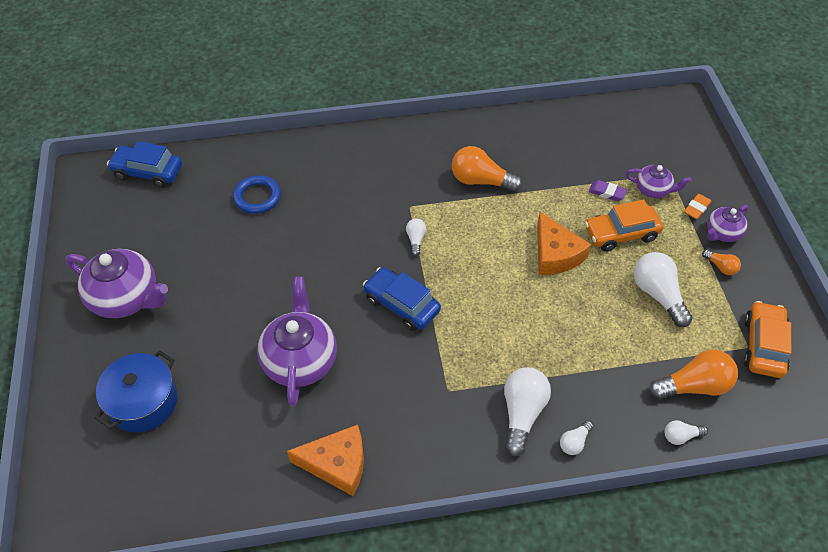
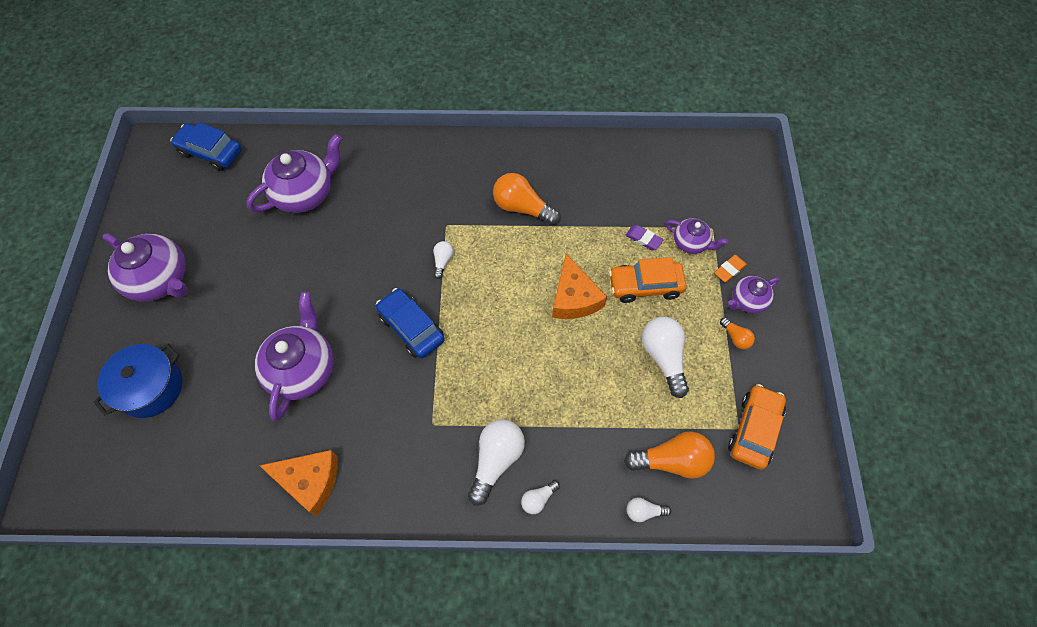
camera: 10 degrees right, 10 degrees up
(257, 197) = (305, 193): blue ring -> purple teapot

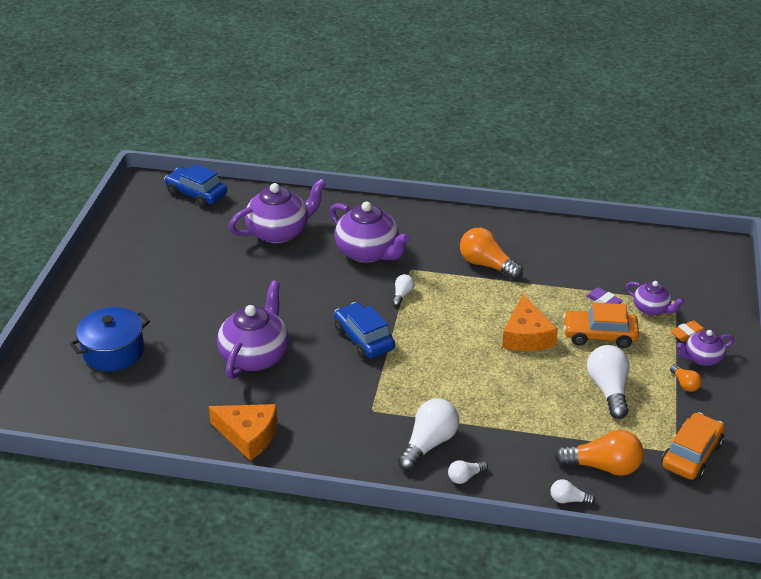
camera: 10 degrees right, 25 degrees down
(160, 280) = (135, 278): purple teapot -> purple teapot (368, 252)

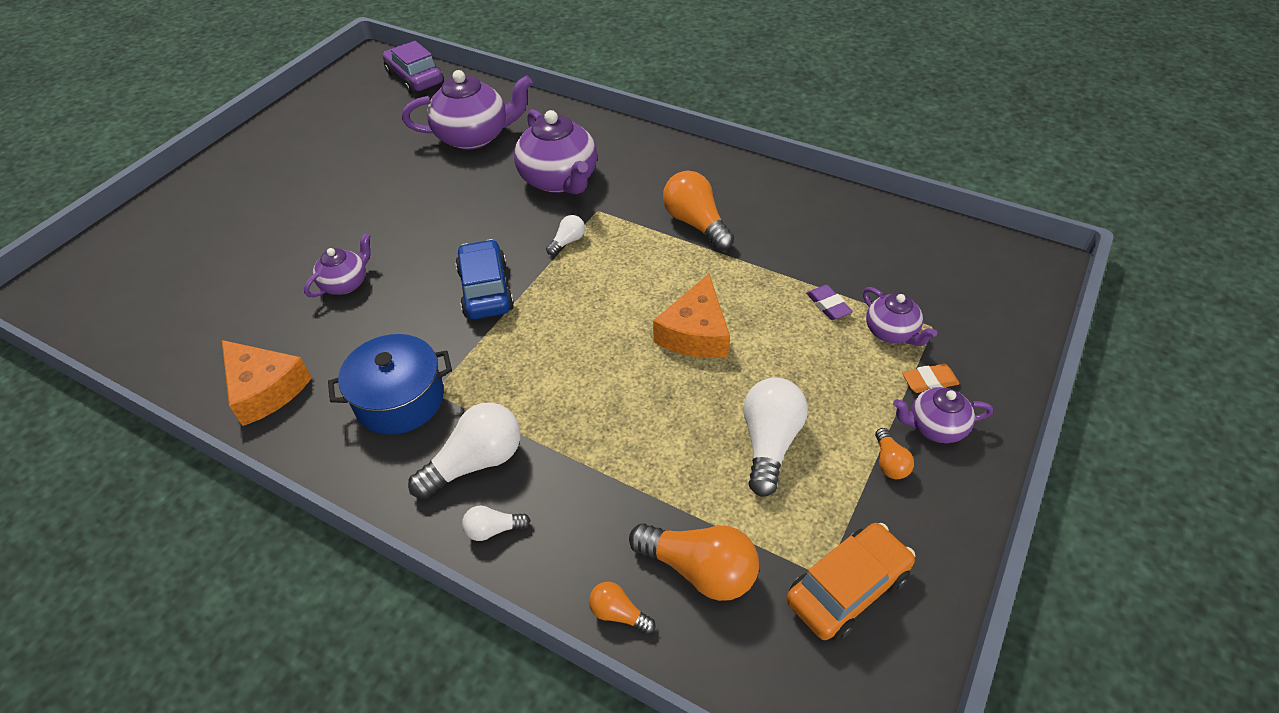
camera: 20 degrees right, 10 degrees up
(113, 352) = (198, 243): blue pot -> blue pot (400, 399)
(196, 194) = (415, 78): blue car -> purple car
(255, 356) = (345, 283): purple teapot -> purple teapot, size x0.55
(568, 500) = (618, 614): white light bulb -> orange light bulb
(599, 335) = (797, 355): orange car -> none

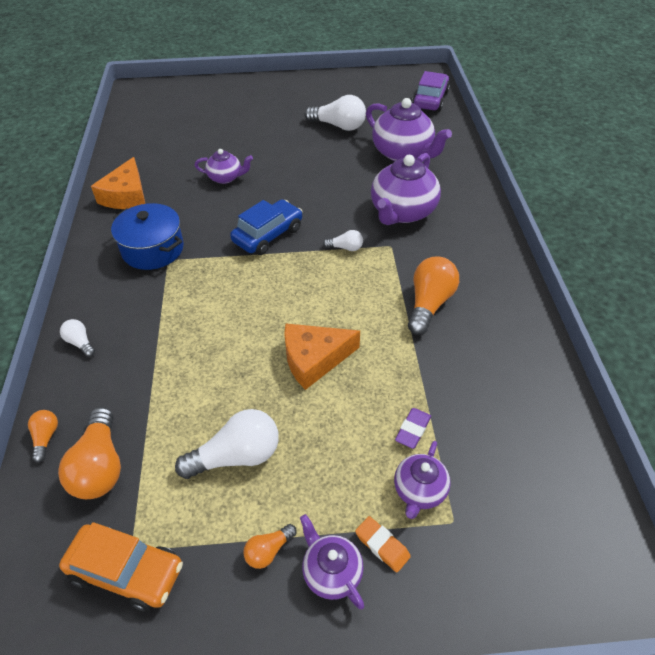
camera: 55 degrees right, 0 degrees up
(475, 462) = (125, 307): white light bulb -> white light bulb (338, 126)

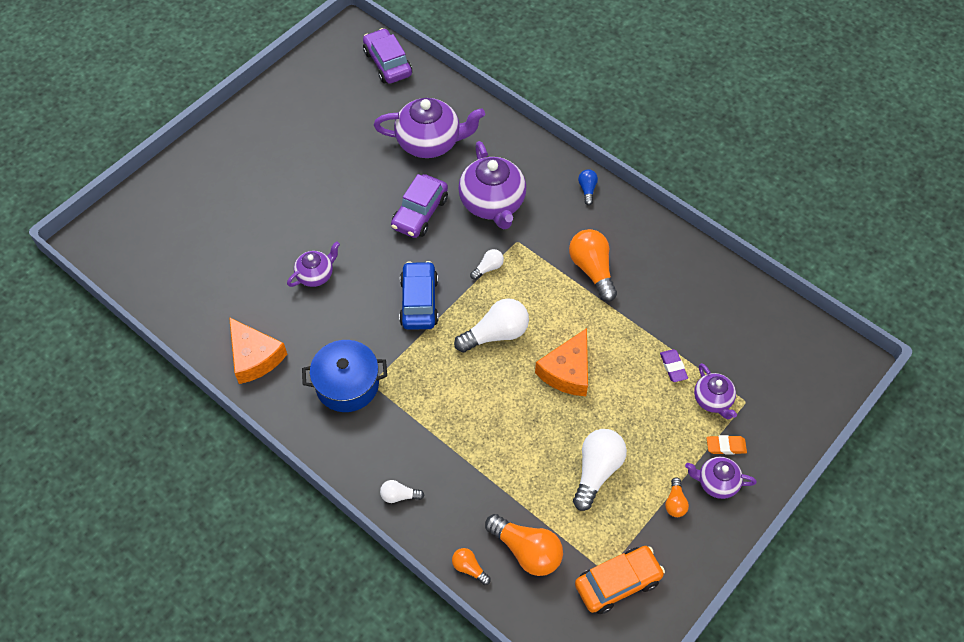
camera: 45 degrees left, 10 degrees up
(338, 126) = (343, 149): white light bulb -> white light bulb (496, 334)
(341, 186) = (420, 213): none -> purple car
(493, 249) = (587, 190): none -> blue light bulb

